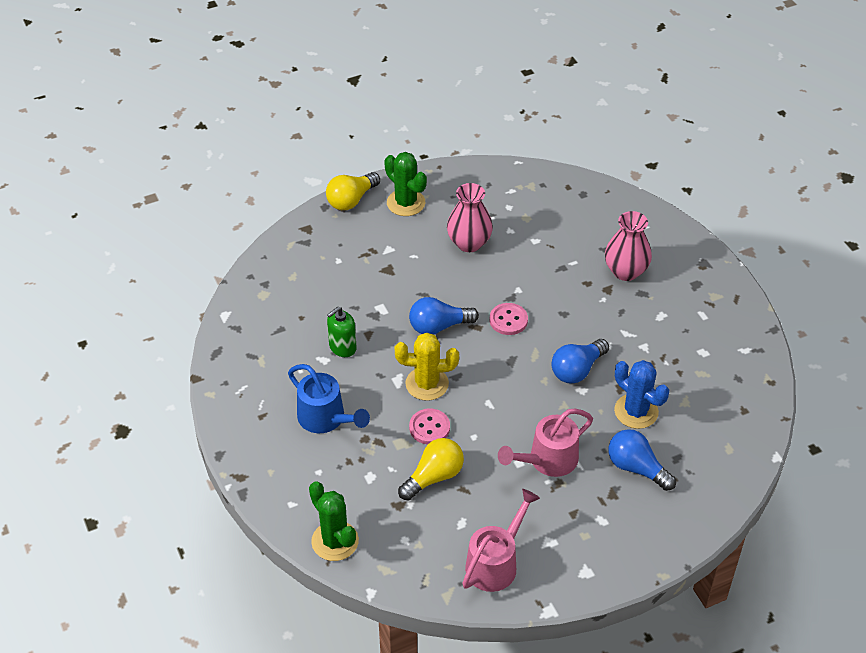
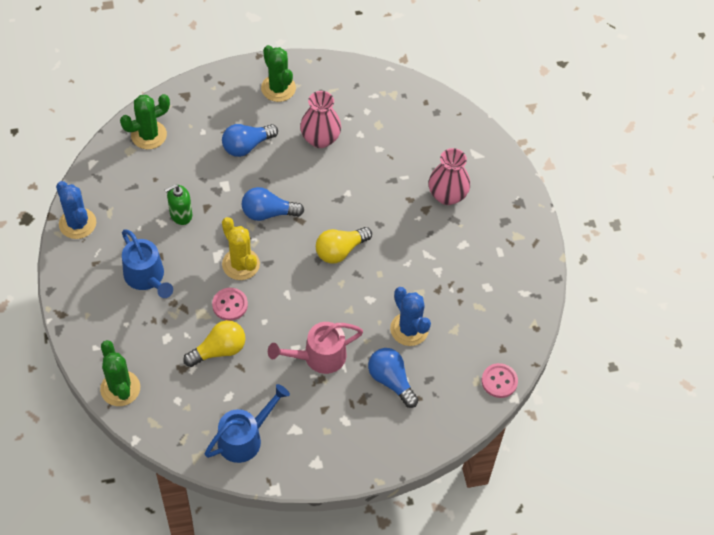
camera: 10 degrees right, 10 degrees up
(229, 379) = (77, 223): none -> blue cactus
(279, 275) = (149, 135): none -> green cactus
(351, 200) = (232, 75): yellow light bulb -> yellow light bulb (340, 251)
(427, 384) = (241, 264): yellow cactus -> yellow cactus turned 45 degrees clockwise
(496, 562) = (245, 437): pink watering can -> blue watering can
(508, 320) = (329, 220): pink button -> pink button (499, 381)
(577, 370) = (372, 279): blue light bulb -> blue light bulb (247, 146)

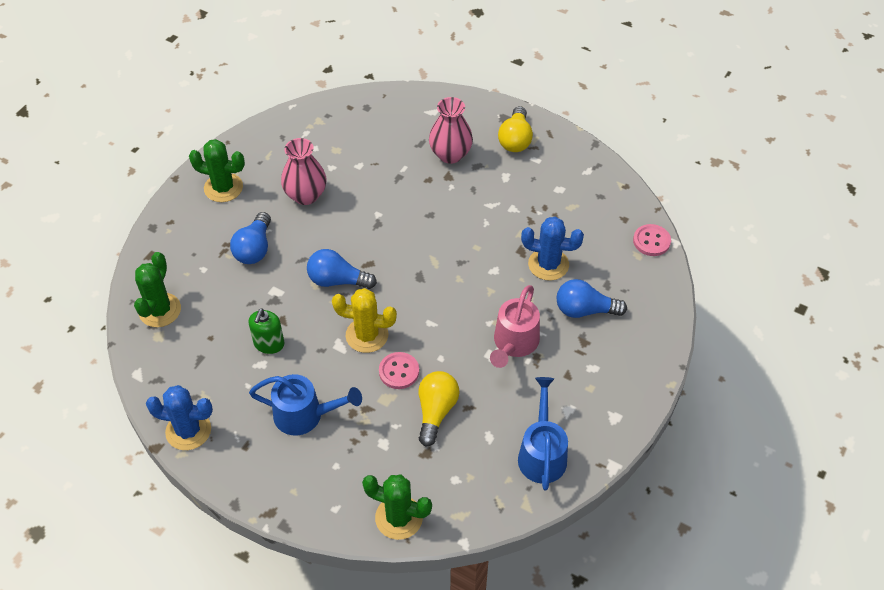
camera: 45 degrees left, 5 degrees down
(268, 213) = (337, 280): blue light bulb -> blue light bulb turned 60 degrees clockwise
(340, 251) = (427, 257): yellow light bulb -> yellow light bulb (515, 139)

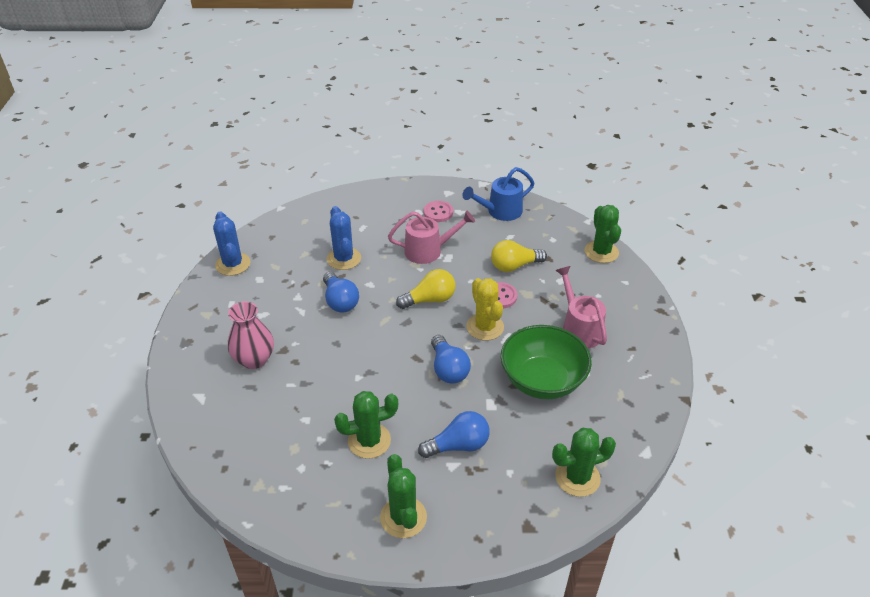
camera: 120 degrees left, 10 degrees down
(188, 430) = (655, 387): blue cactus -> blue cactus (233, 264)
(269, 344) = (542, 380): green soap dispenser -> green bowl
(305, 415) = (579, 328): blue watering can -> pink watering can
(306, 195) = (369, 441): pink vase -> green cactus
(515, 139) = (212, 324): yellow light bulb -> yellow light bulb (430, 299)
(584, 310) = (373, 229): blue light bulb -> blue light bulb (340, 301)
(651, 241) = (286, 218): pink button -> pink button (438, 212)

